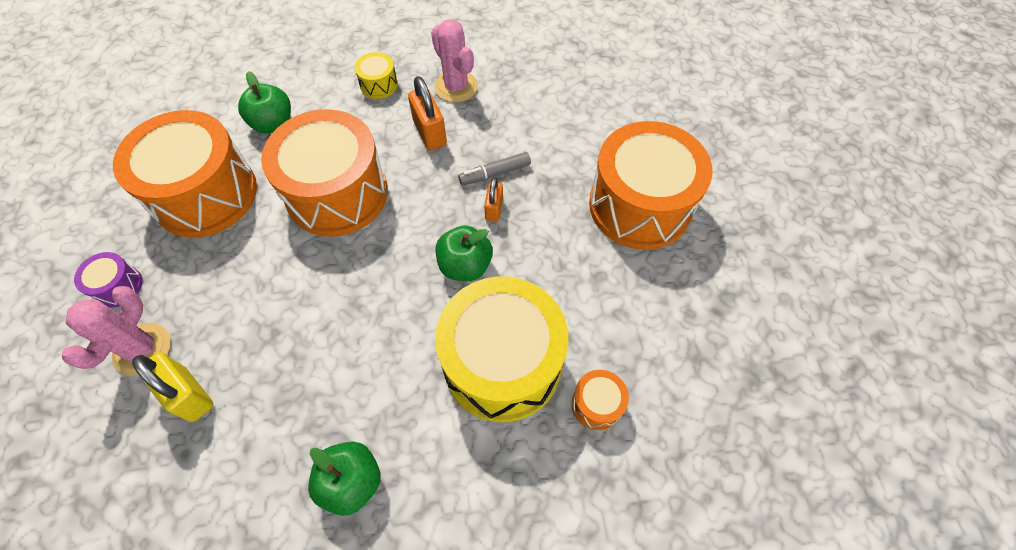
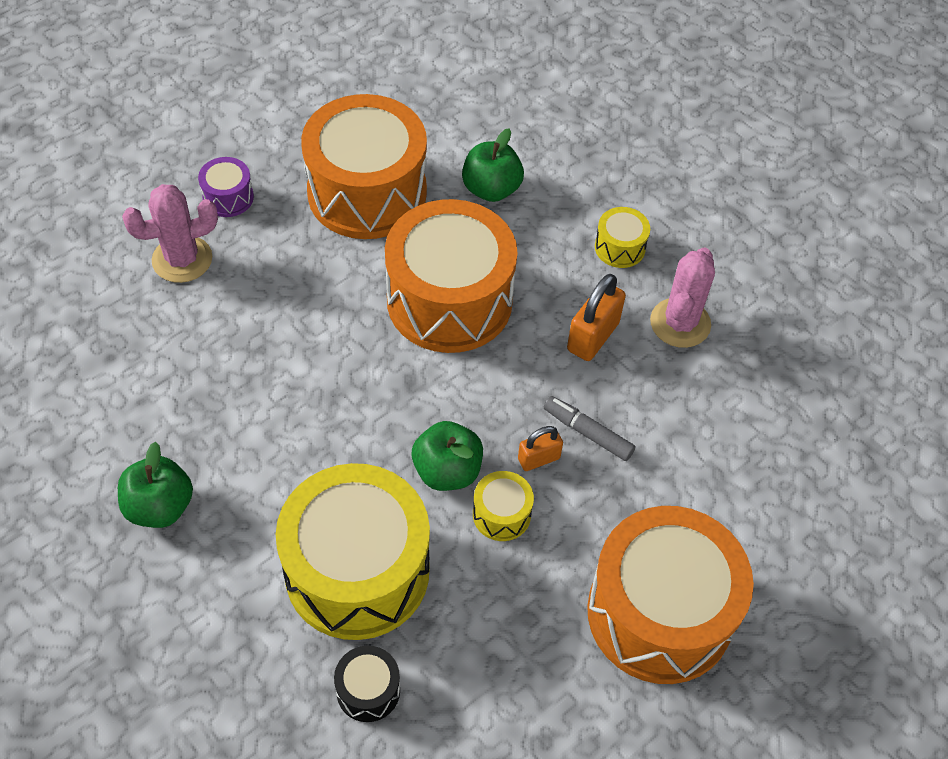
camera: 55 degrees right, 5 degrees down
(189, 394) = (163, 324): yellow padlock -> none
(519, 251) = (501, 514): none -> yellow drum
(597, 404) = (368, 690): orange drum -> black drum

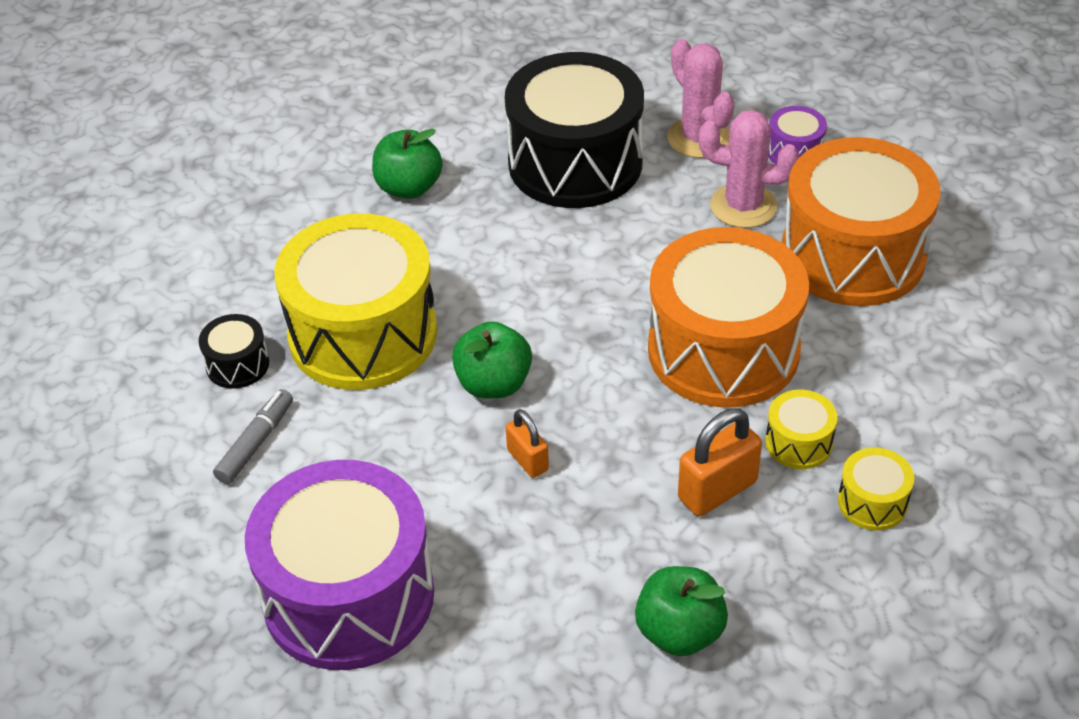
camera: 85 degrees right, 10 degrees down
(179, 359) = (575, 163): none -> black drum
(491, 189) = (911, 362): green apple -> green apple (679, 632)
(501, 514) = (449, 437): yellow drum -> yellow drum (798, 443)
(588, 433) = (574, 501): grey marker -> grey marker (255, 443)
(593, 336) = (717, 490): orange padlock -> orange padlock turned 60 degrees counterclockwise
(660, 613) = (348, 595): orange drum -> purple drum
(680, 323) = (771, 580): pink cactus -> pink cactus (743, 206)

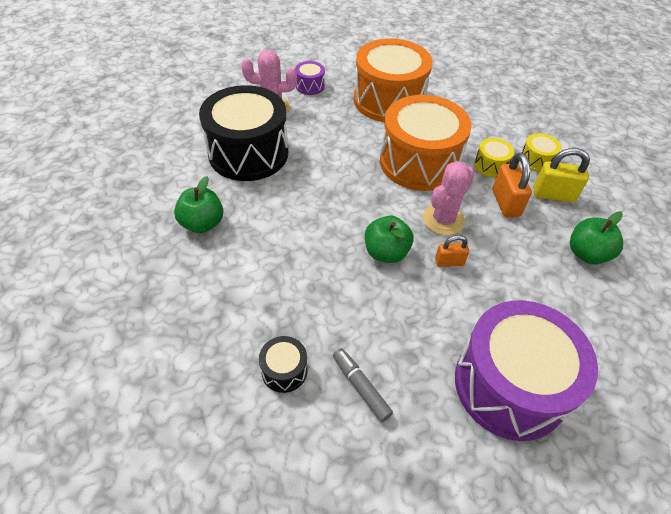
camera: 65 degrees left, 5 degrees up
(363, 334) = (306, 294): yellow drum -> none
(743, 206) = (331, 115): pink cactus -> pink cactus (443, 220)
(796, 550) = (553, 195): none -> yellow padlock

